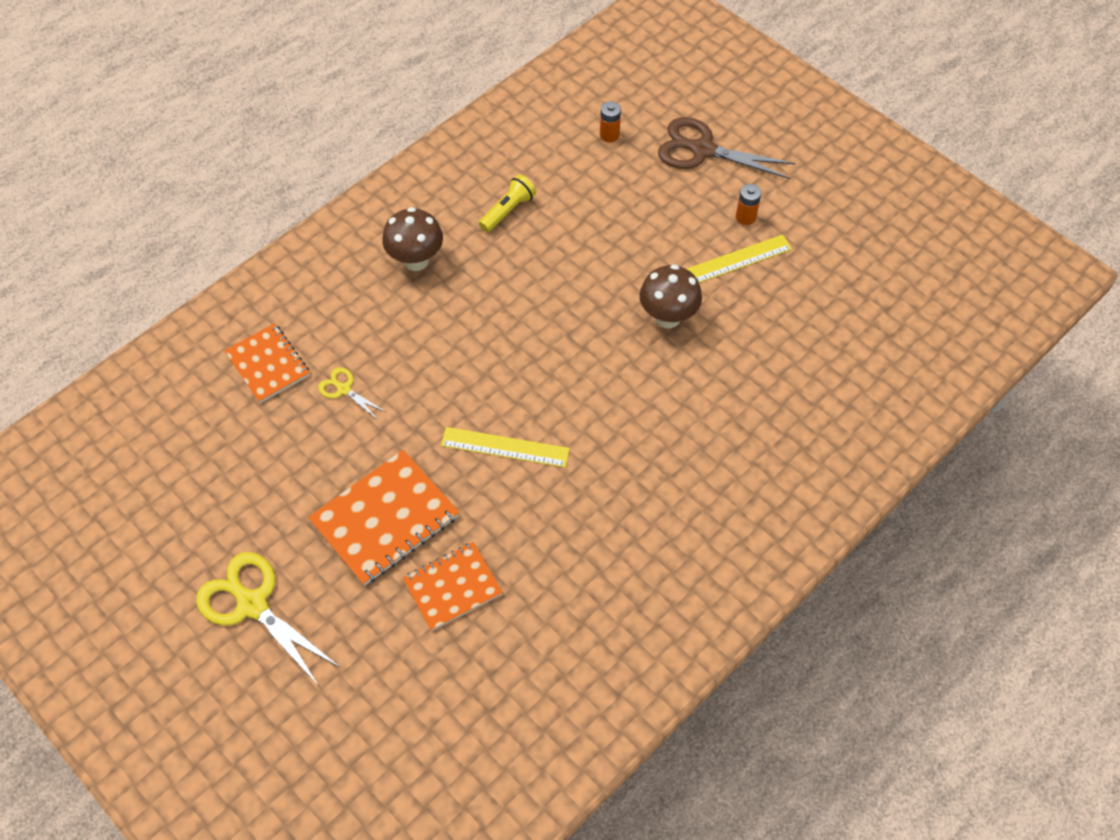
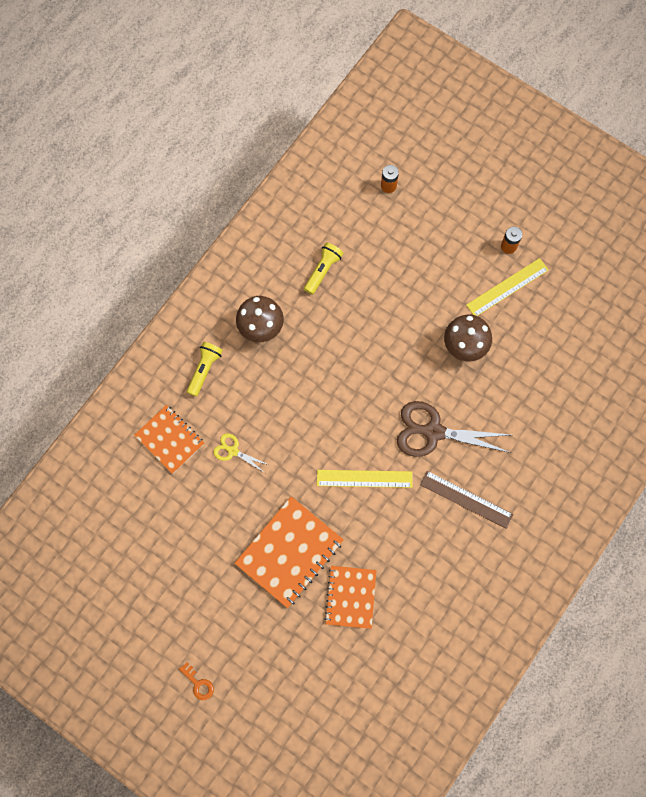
camera: 10 degrees left, 15 degrees up
(218, 662) = (198, 684): none -> orange key
(252, 604) = (210, 636): yellow scissors -> none
(334, 294) = (204, 369): none -> yellow flashlight
(452, 587) = (351, 597): orange notebook -> orange notebook turned 45 degrees counterclockwise
(634, 493) = (466, 499): none -> brown ruler
(702, 149) = (464, 188): brown scissors -> brown scissors (433, 432)

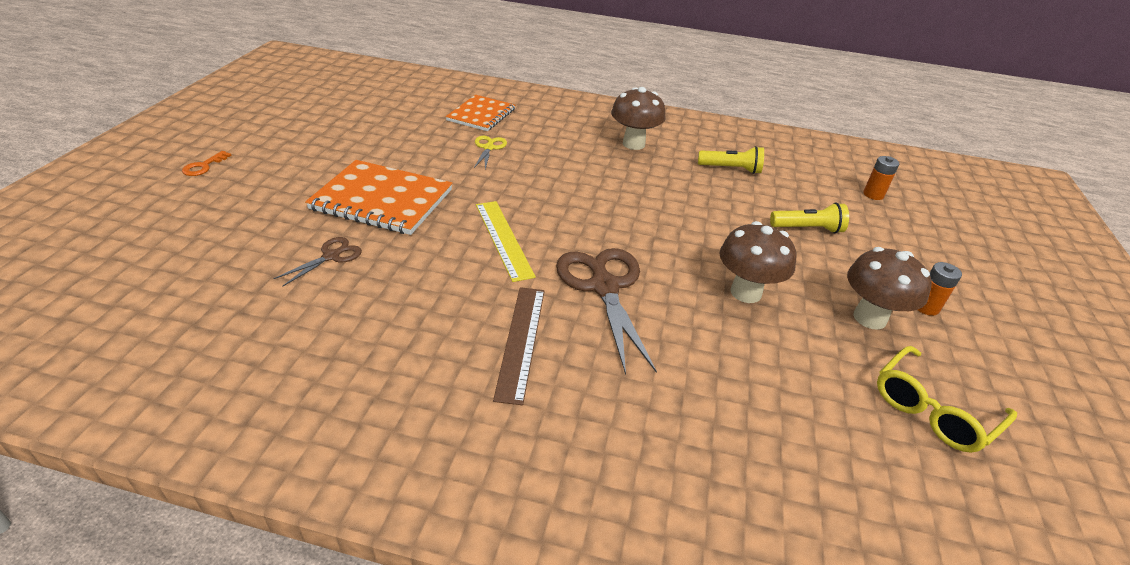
camera: 65 degrees right, 35 degrees down
(204, 369) = (565, 121): yellow flashlight -> yellow flashlight (808, 229)
(351, 597) = (331, 256): orange notebook -> brown scissors
(507, 287) = (869, 318): yellow ruler -> brown mushroom
(578, 305) = (933, 410): none -> yellow glasses

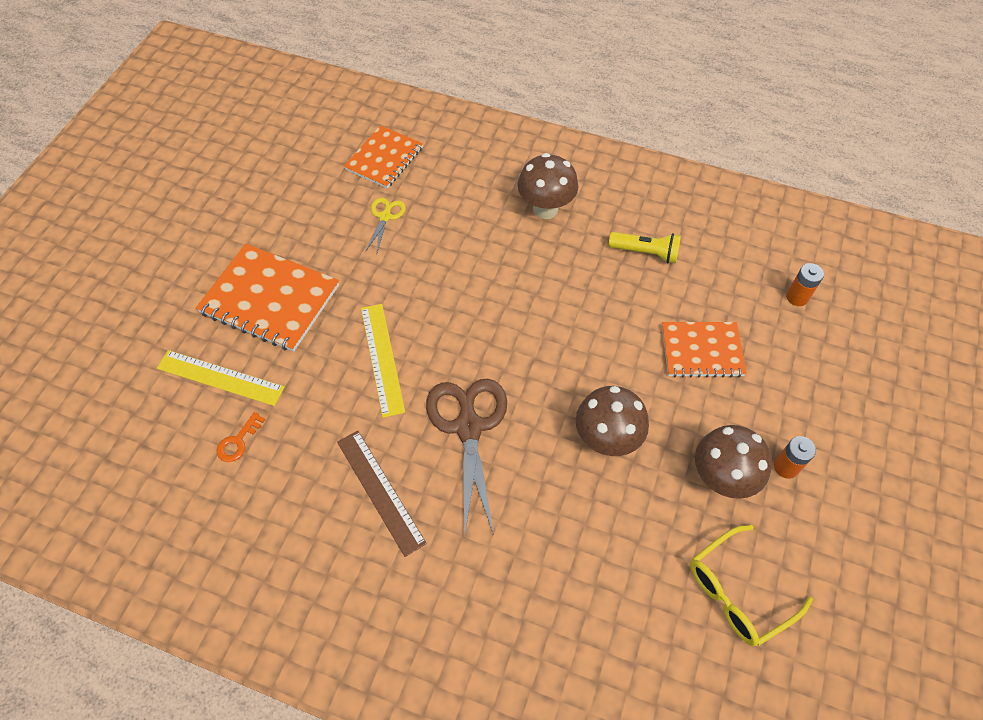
camera: 10 degrees right, 20 degrees up
(203, 166) = (101, 247): orange key -> orange key (238, 441)
(331, 256) = (220, 378): brown scissors -> yellow ruler
(520, 341) = (380, 491): brown ruler -> brown ruler turned 45 degrees counterclockwise
(808, 229) = (702, 350): yellow flashlight -> orange notebook

